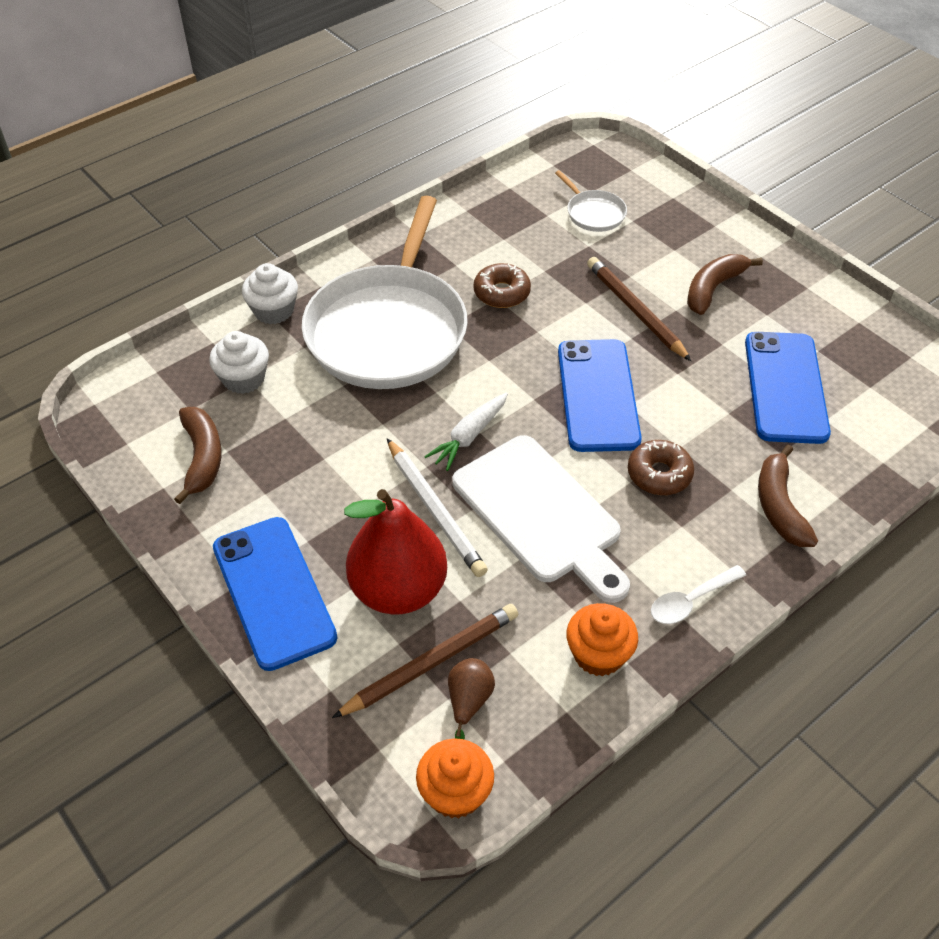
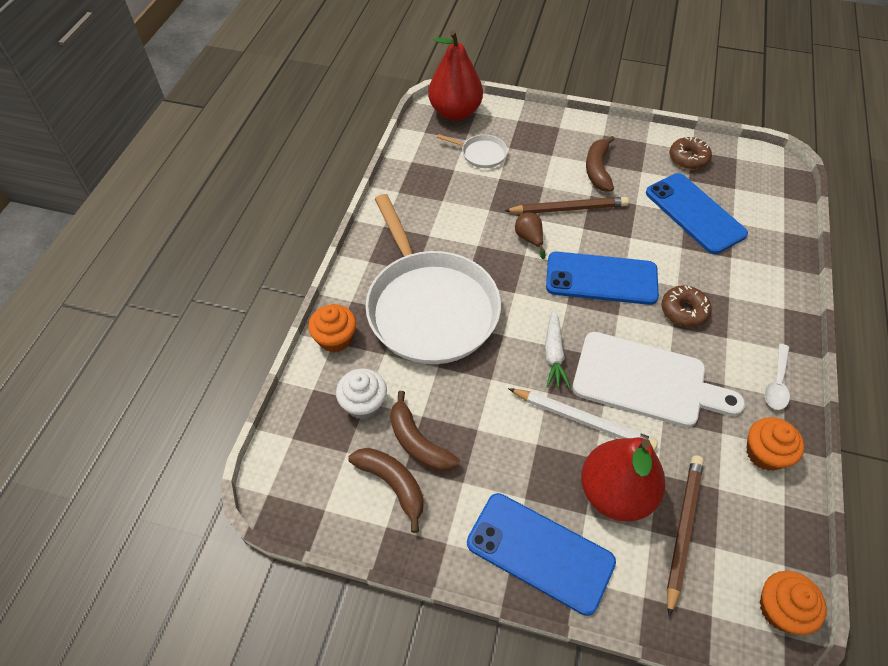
camera: 35 degrees left, 5 degrees up
(273, 311) = (335, 338): white cupcake -> orange cupcake
(469, 701) = (728, 540): brown pear -> brown pear (529, 239)
(501, 293) = (477, 240): brown donut -> brown donut (688, 158)
(598, 395) = (601, 278): blue phone -> blue phone turned 45 degrees counterclockwise
(608, 160) = (455, 112): none -> red pear
(635, 311) = (568, 208): brown pencil -> brown pencil turned 150 degrees clockwise
(779, 506) = (762, 291): brown banana -> brown banana (418, 442)

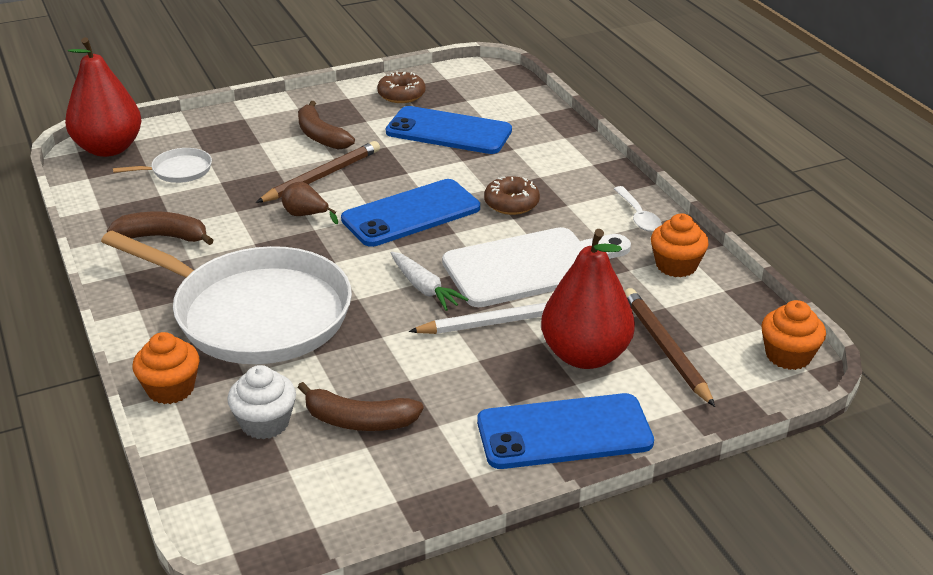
camera: 40 degrees left, 20 degrees down
(393, 484) = (367, 466): brown banana -> brown banana (163, 237)

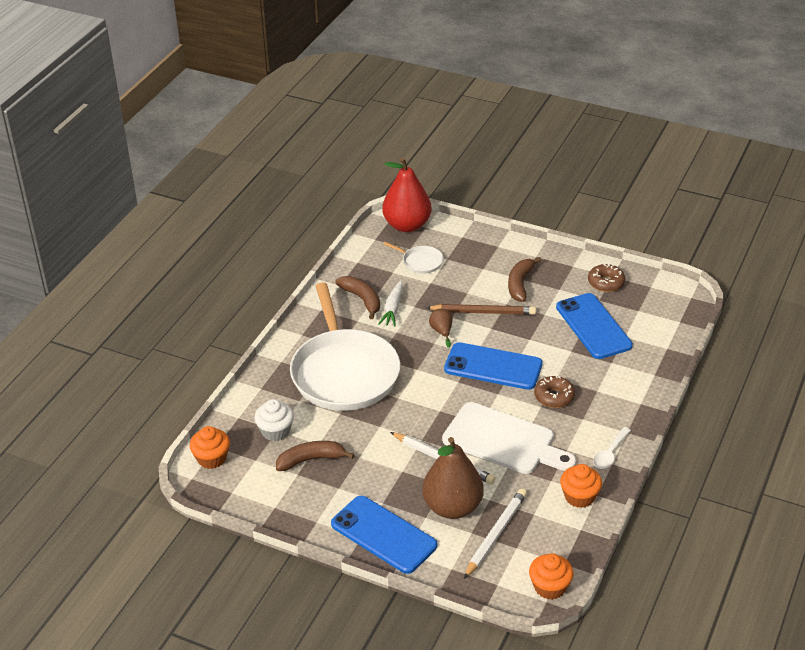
camera: 50 degrees right, 5 degrees up
(170, 389) = (263, 386): orange cupcake -> orange cupcake (211, 458)
(359, 421) = (311, 460): brown banana -> brown banana turned 105 degrees clockwise
(424, 288) = (435, 415): white carrot -> white carrot (393, 308)
(585, 355) = (452, 507): red pear -> brown pear
(665, 348) = (495, 534): brown pencil -> white pencil

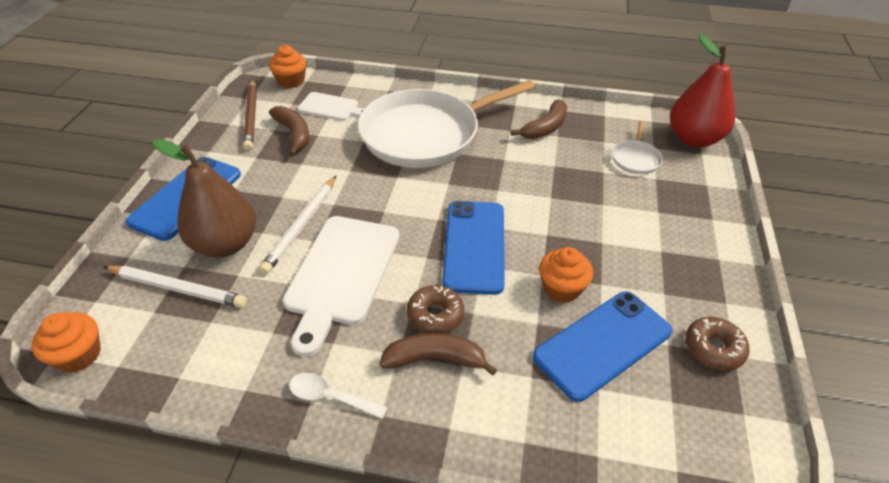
camera: 75 degrees right, 5 degrees up
(275, 431) = (331, 107): white cupcake -> white cutting board
(393, 308) = (541, 151): white carrot -> none
(442, 332) = (520, 193): brown pear -> none
(483, 312) = (573, 223): brown pencil -> brown pencil (251, 117)
(520, 284) = (649, 250): brown banana -> brown banana (435, 359)
(579, 497) = (241, 368): orange cupcake -> orange cupcake (561, 288)

